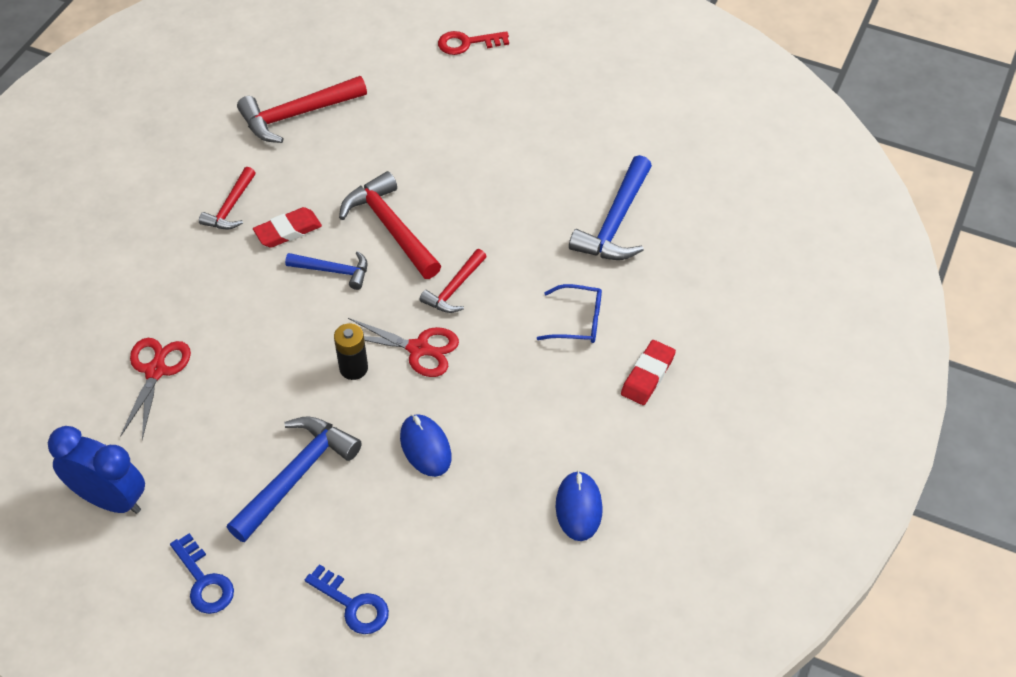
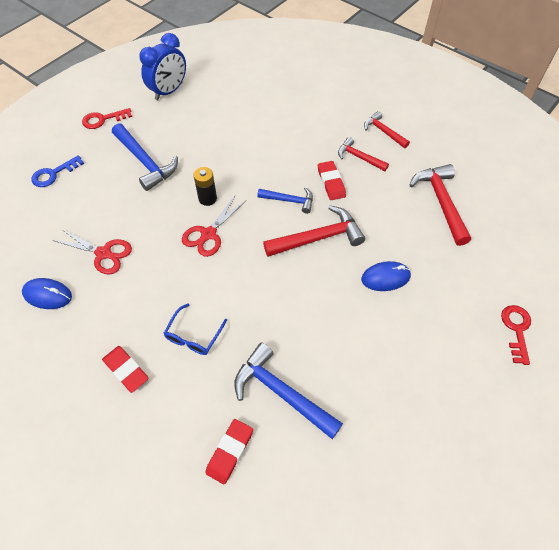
camera: 105 degrees right, 5 degrees up
(155, 371) = (242, 113): red scissors -> red scissors (103, 253)
(204, 581) = (103, 119): blue key -> red key
(333, 271) = (289, 200): blue hammer -> blue hammer turned 105 degrees counterclockwise
(425, 447) = (133, 224): blue mouse -> blue mouse (385, 278)
(454, 288) = (251, 264): red hammer -> red hammer (383, 132)
(697, 251) = (230, 452): none -> red eraser

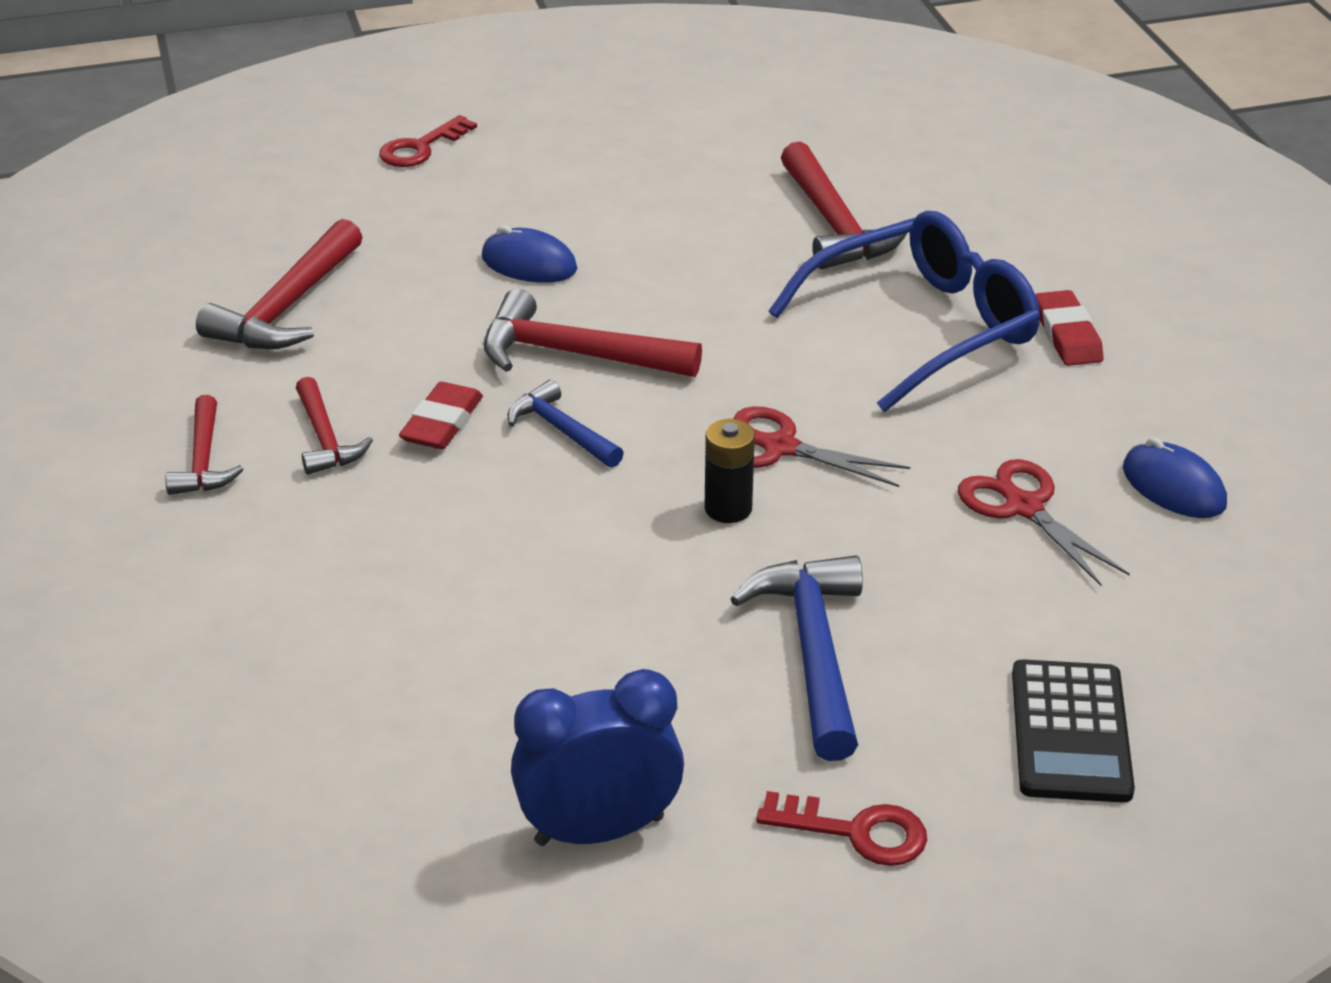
camera: 145 degrees left, 20 degrees down
(54, 174) = (1070, 732): blue key -> black calculator
(193, 336) = (923, 327): blue glasses -> blue glasses, size x2.13
(208, 234) = (780, 447): red scissors -> red scissors turned 135 degrees counterclockwise
(230, 452) = (958, 207): red eraser -> none
(281, 393) = (834, 224): blue hammer -> red hammer

